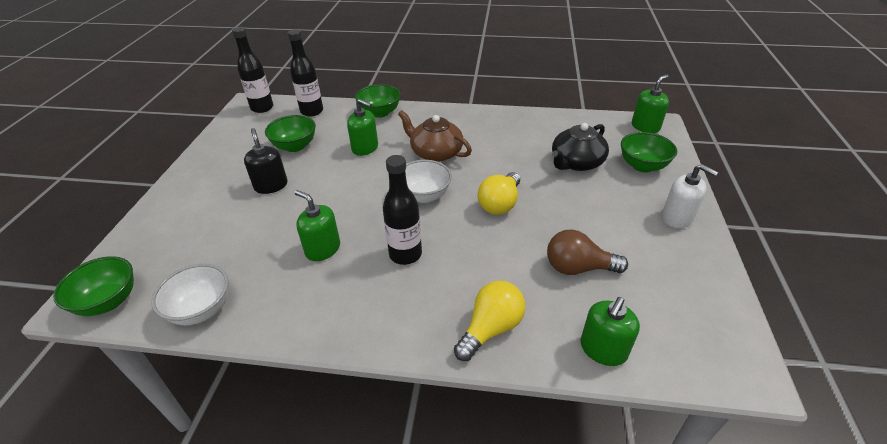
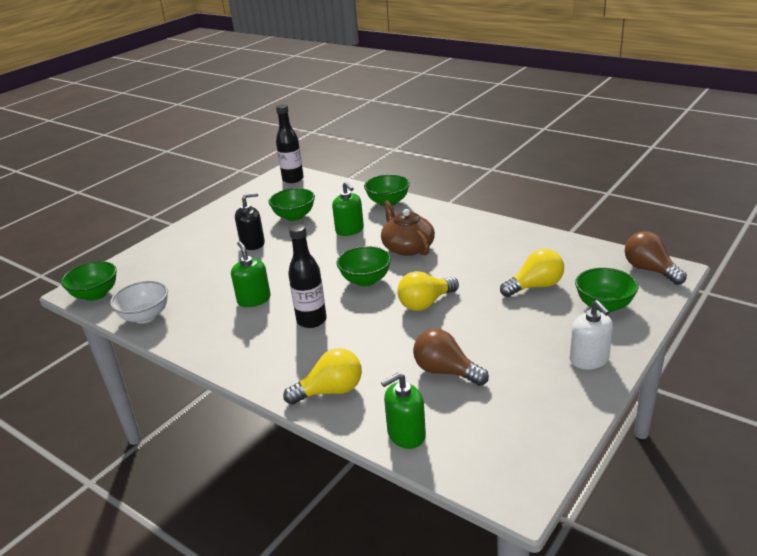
camera: 30 degrees right, 10 degrees down
(271, 186) = (252, 243): black soap dispenser -> black soap dispenser turned 60 degrees clockwise
(312, 111) = (330, 190): black bottle -> none
(424, 195) = (365, 280): white bowl -> green bowl
(576, 162) = (535, 286): black teapot -> yellow light bulb
(645, 127) = (650, 270): green soap dispenser -> brown light bulb

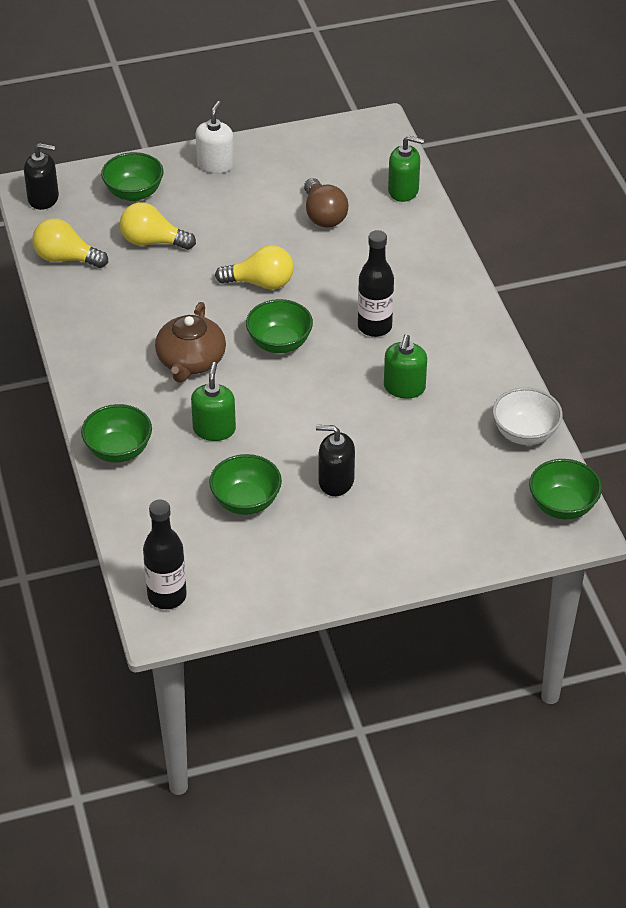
camera: 145 degrees left, 15 degrees up
(330, 391) = (423, 251): yellow light bulb -> yellow light bulb (66, 258)
(650, 270) = (43, 198): brown light bulb -> black soap dispenser

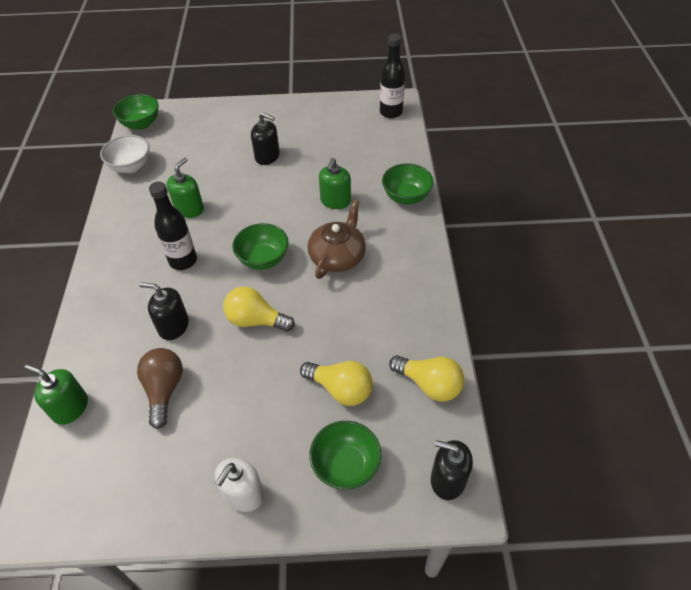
camera: 165 degrees left, 5 degrees up
(246, 501) = (329, 153): green bowl -> none
(346, 264) = (173, 326): none -> black soap dispenser

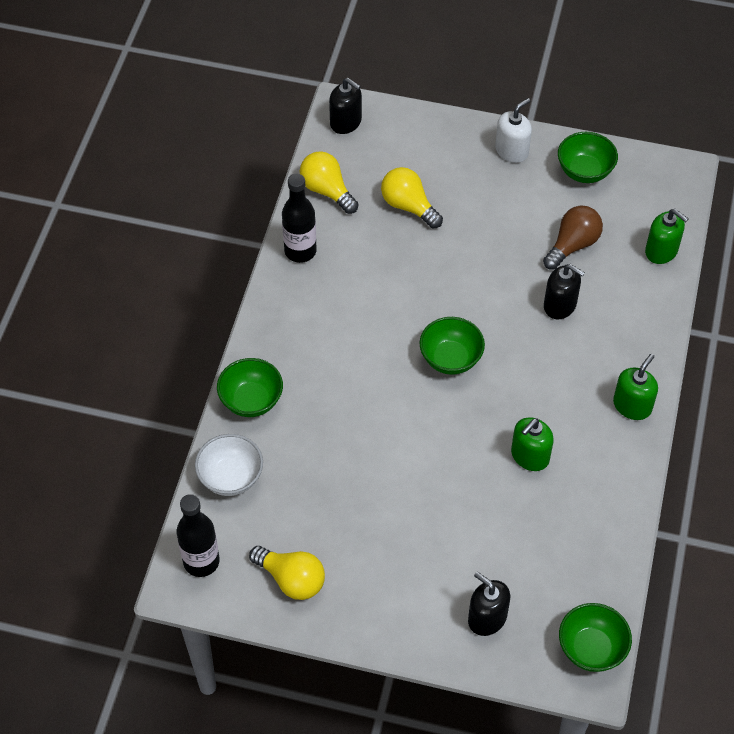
camera: 165 degrees left, 5 degrees up
(131, 166) = (607, 556): white bowl -> white bowl (231, 477)
(164, 390) = (572, 245): brown light bulb -> brown light bulb turned 150 degrees counterclockwise
(183, 261) = (544, 381): black bottle -> black bottle (300, 251)
(255, 320) = (473, 290): yellow light bulb -> yellow light bulb (291, 579)
(267, 156) = (410, 521): black soap dispenser -> black soap dispenser (487, 618)
(335, 201) = (341, 418): green soap dispenser -> green soap dispenser (632, 406)
(337, 256) = (365, 341): brown teapot -> none
(345, 465) = (424, 150): green bowl -> green bowl (584, 171)

